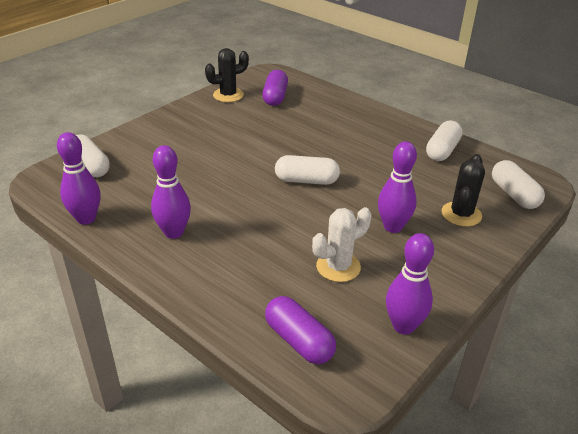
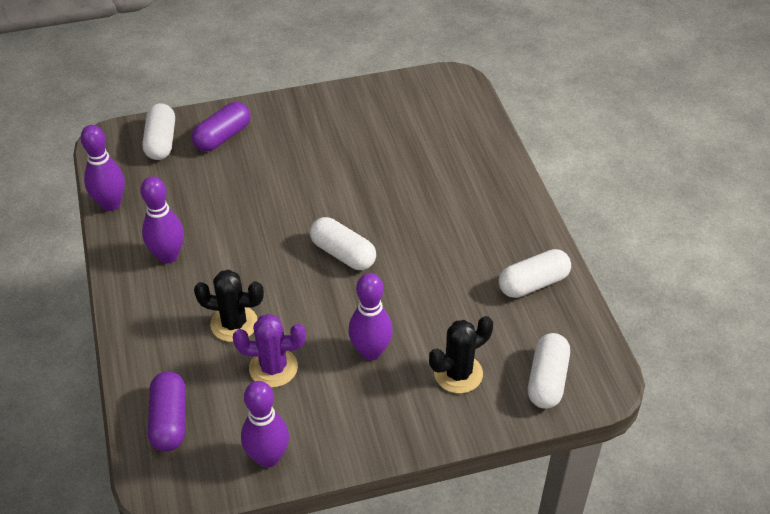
camera: 35 degrees right, 10 degrees up
(228, 95) = (373, 99): black cactus -> black cactus (234, 323)
(275, 97) = (422, 122): purple capsule -> purple capsule (223, 137)
(338, 267) = (273, 368): white cactus -> purple cactus

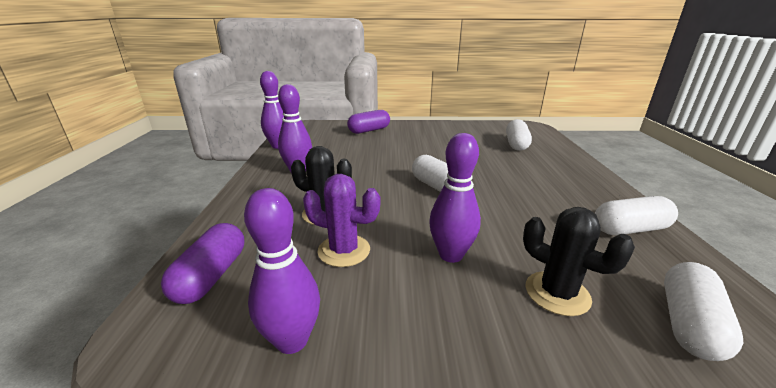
camera: 15 degrees right, 20 degrees down
(161, 142) = (329, 128): white capsule -> white capsule (516, 144)
(458, 373) = (557, 293): black cactus -> black cactus turned 60 degrees clockwise

